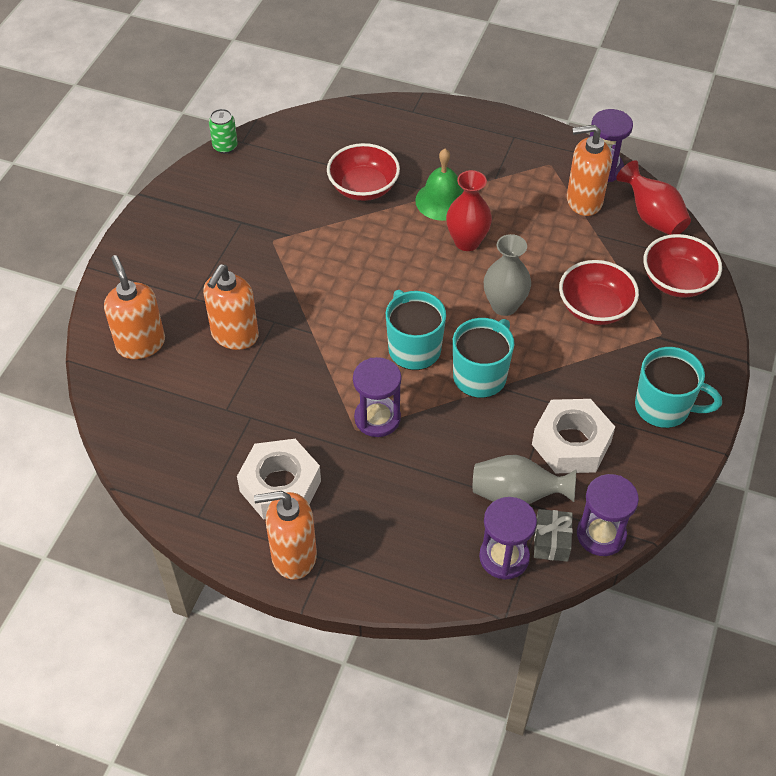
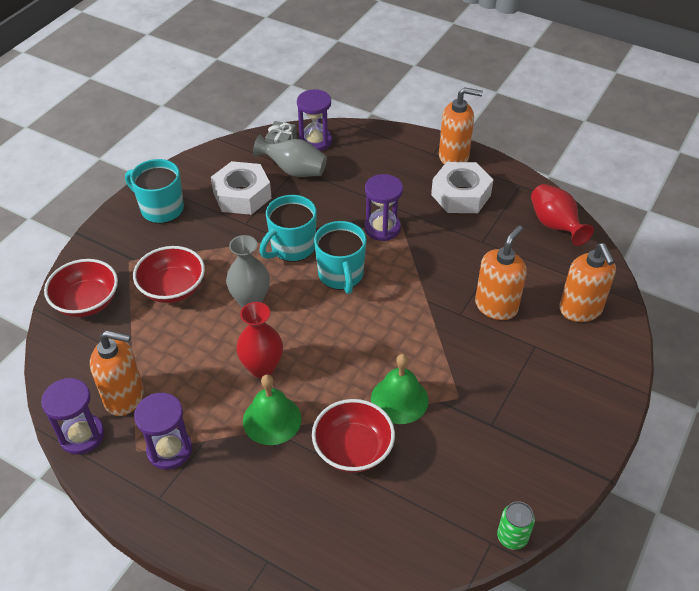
camera: 170 degrees left, 5 degrees down
(328, 231) = (399, 399): none -> green bell
(601, 535) = (247, 145): purple hourglass -> purple hourglass (169, 450)
(652, 217) = (67, 369): red vase -> red vase (555, 225)

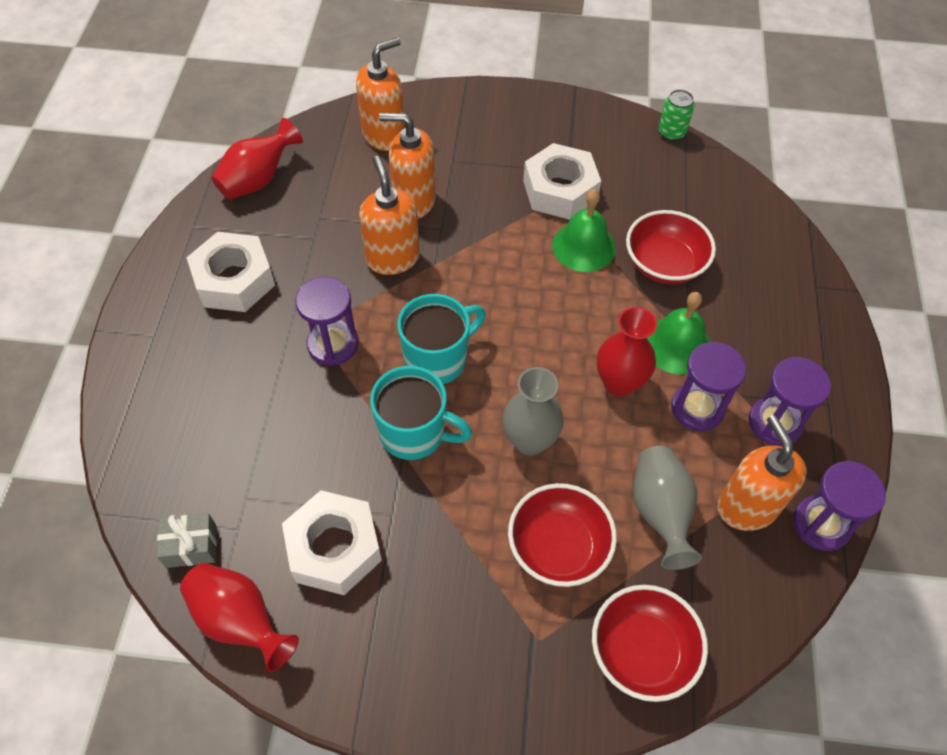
camera: 115 degrees left, 10 degrees up
(161, 209) = (412, 656): turquoise mug -> none
(228, 154) = (240, 620): none -> red vase
(294, 171) = (251, 499): grey vase -> grey vase (660, 512)
(315, 141) = (166, 499): purple hourglass -> purple hourglass (697, 408)
(454, 157) = (153, 309): orange soap dispenser -> orange soap dispenser (392, 258)
(469, 408) = (560, 190): none -> white nut

